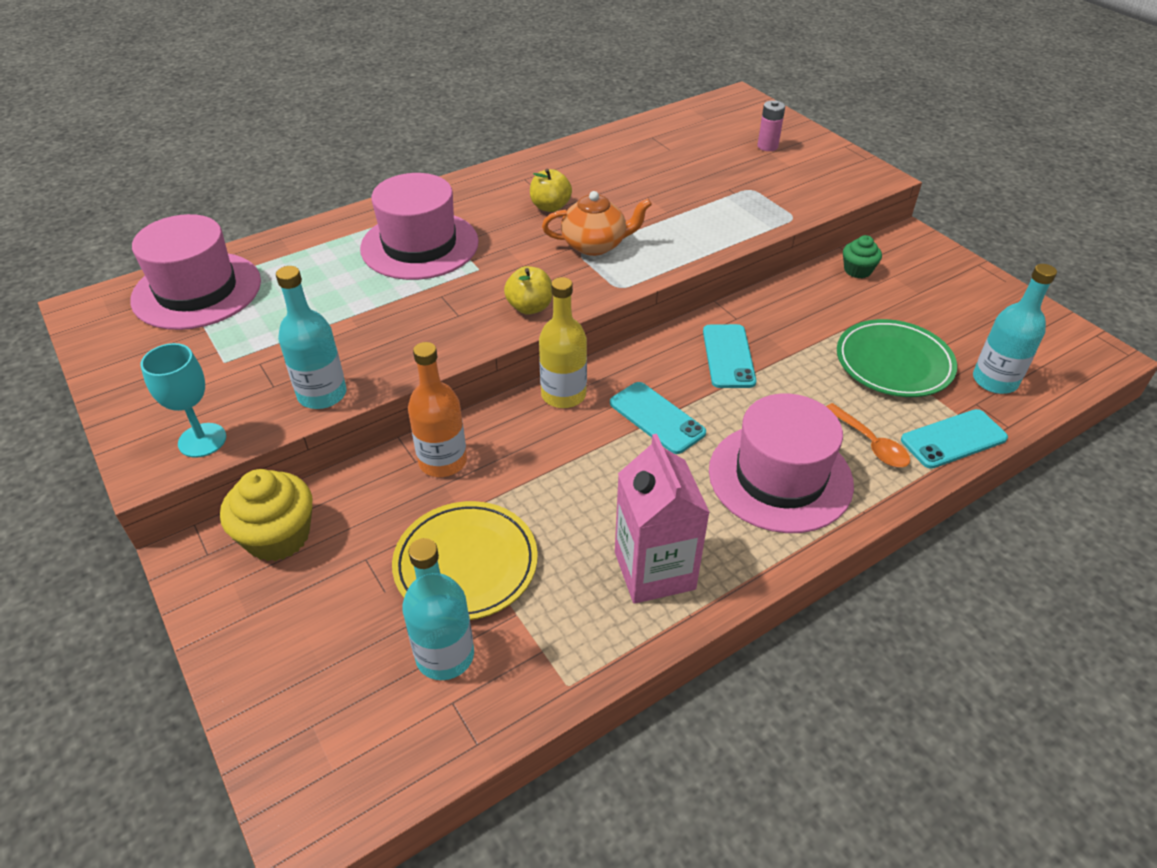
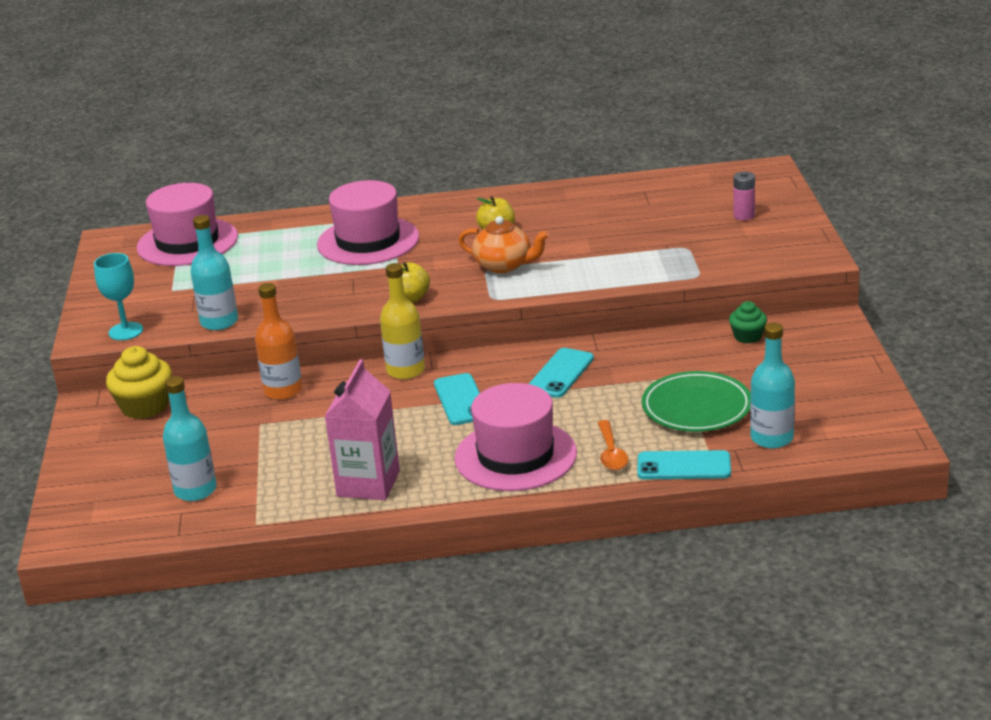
camera: 30 degrees right, 15 degrees down
(466, 564) = (248, 449): yellow plate -> none

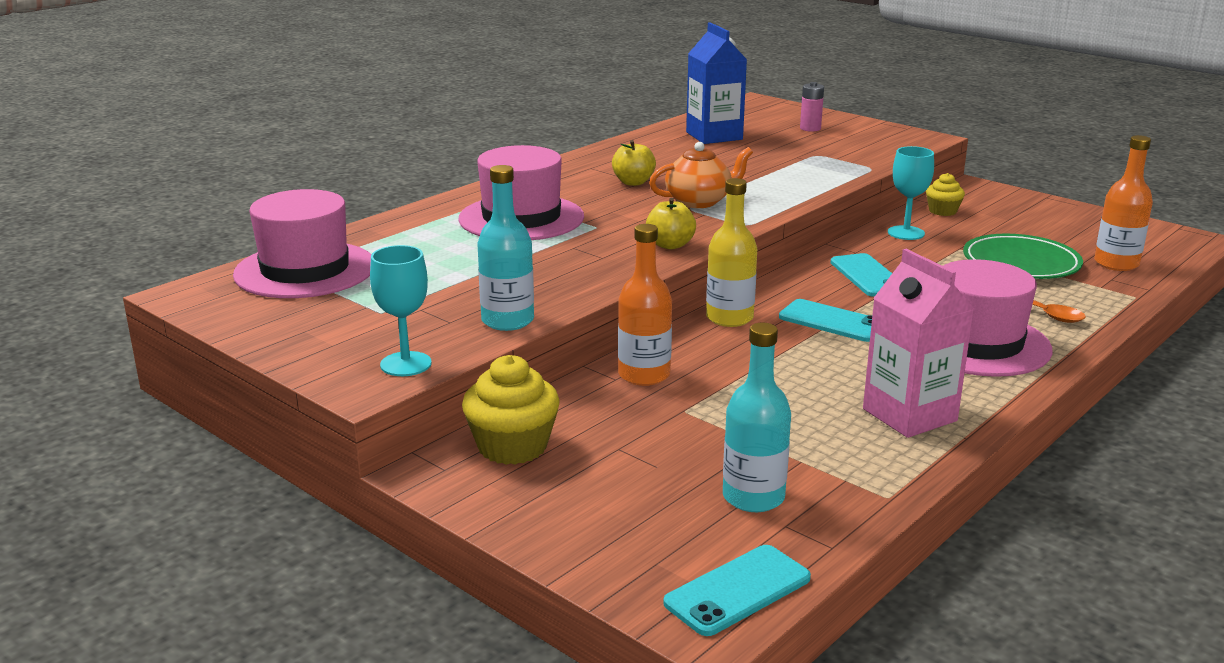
camera: 45 degrees left, 5 degrees down
(649, 200) = (714, 136): none -> blue carton
(671, 346) = (906, 233): none -> turquoise goblet
(684, 466) = (1109, 302): turquoise phone -> turquoise phone (738, 591)
(747, 336) = (942, 211): green cupcake -> yellow cupcake
(772, 438) = (1116, 264): turquoise bottle -> orange bottle

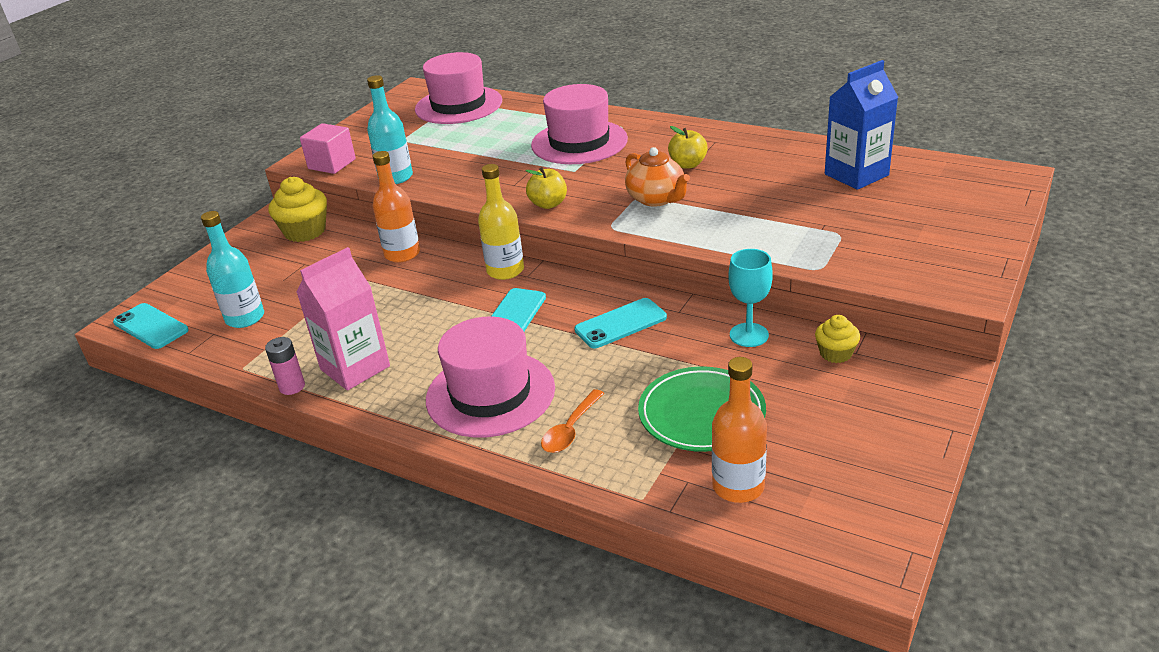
camera: 80 degrees right, 10 degrees up
(406, 364) = (332, 164): turquoise goblet -> pink cube
(810, 128) = (935, 218): pink battery -> pink battery (292, 387)

